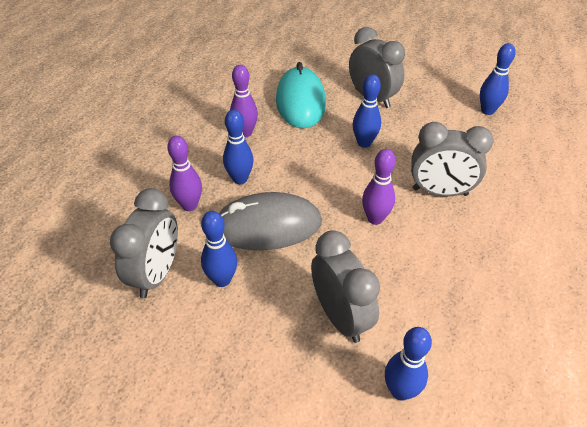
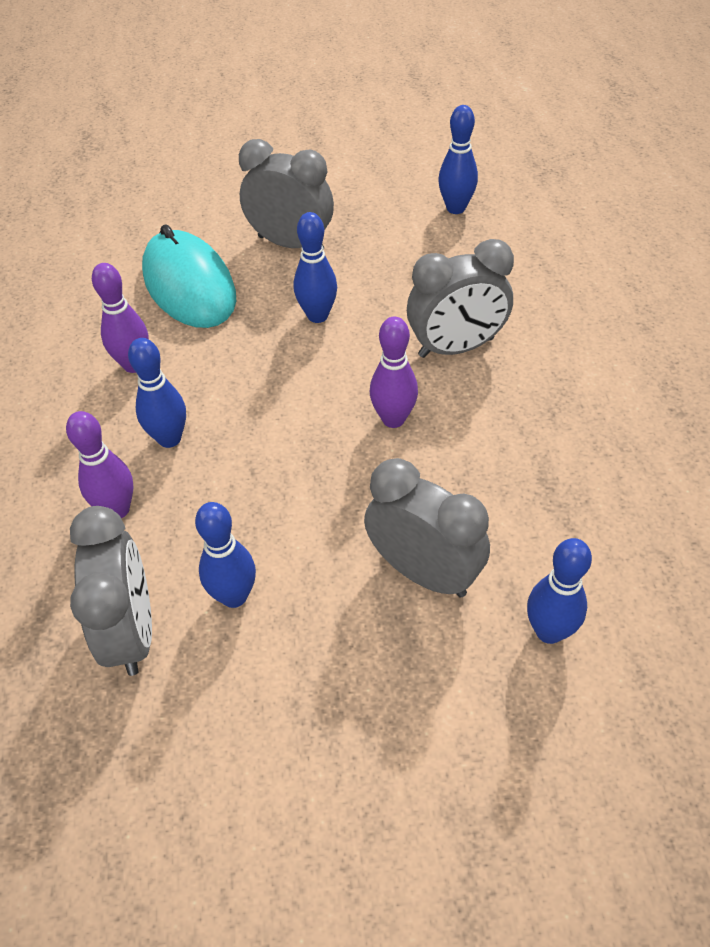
camera: 25 degrees left, 5 degrees up
(267, 226) = (252, 491): grey mouse -> none

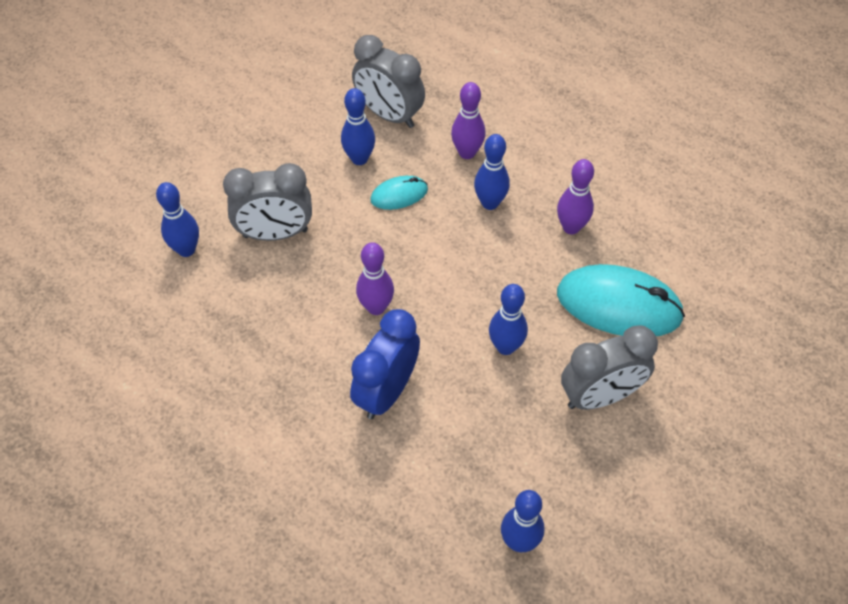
camera: 135 degrees right, 5 degrees up
(244, 515) = (399, 195): none -> turquoise mouse
(456, 347) = (387, 391): grey clock -> blue clock

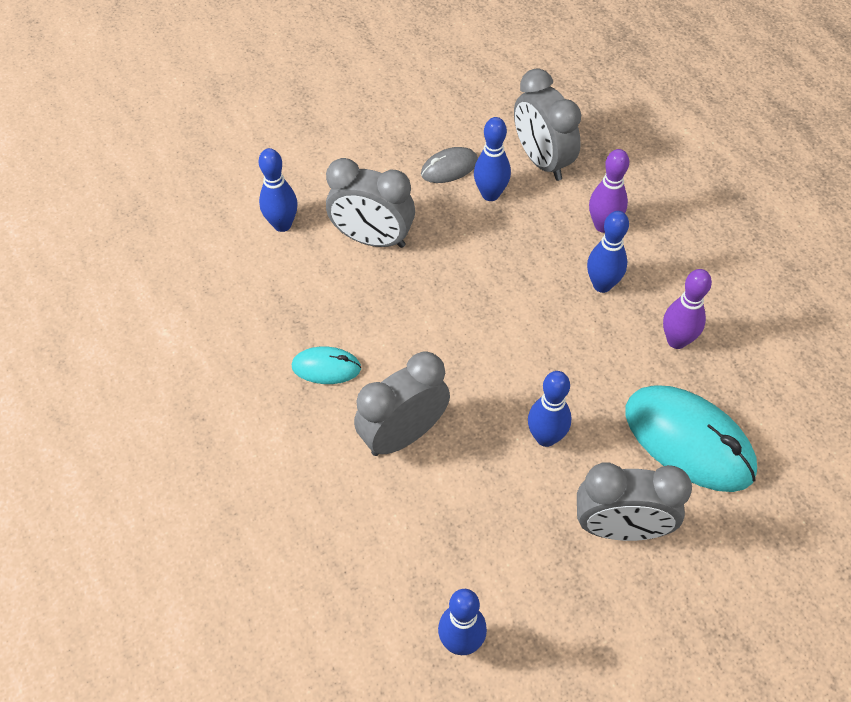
camera: 25 degrees right, 0 degrees up
(312, 148) = (449, 168): none -> grey mouse
(376, 307) = (434, 347): purple bowling pin -> none
(387, 391) = (403, 434): blue clock -> grey clock
(399, 195) = (512, 244): turquoise mouse -> turquoise mouse (326, 367)

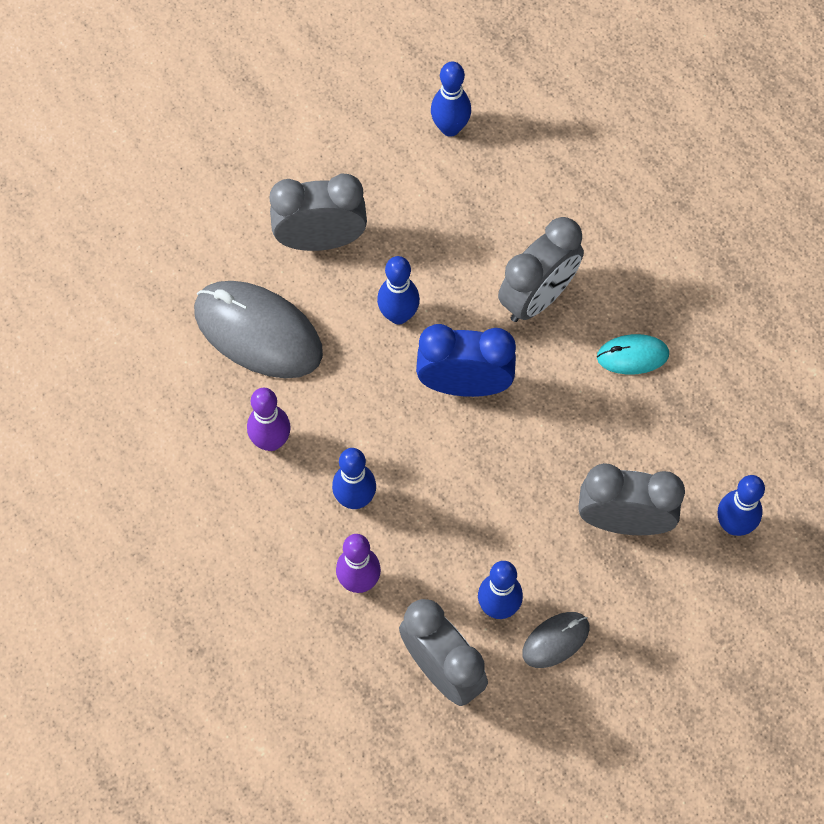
camera: 170 degrees right, 10 degrees up
(490, 364) = (464, 384): none -> blue clock
(688, 441) = (258, 332): turquoise mouse -> grey mouse

